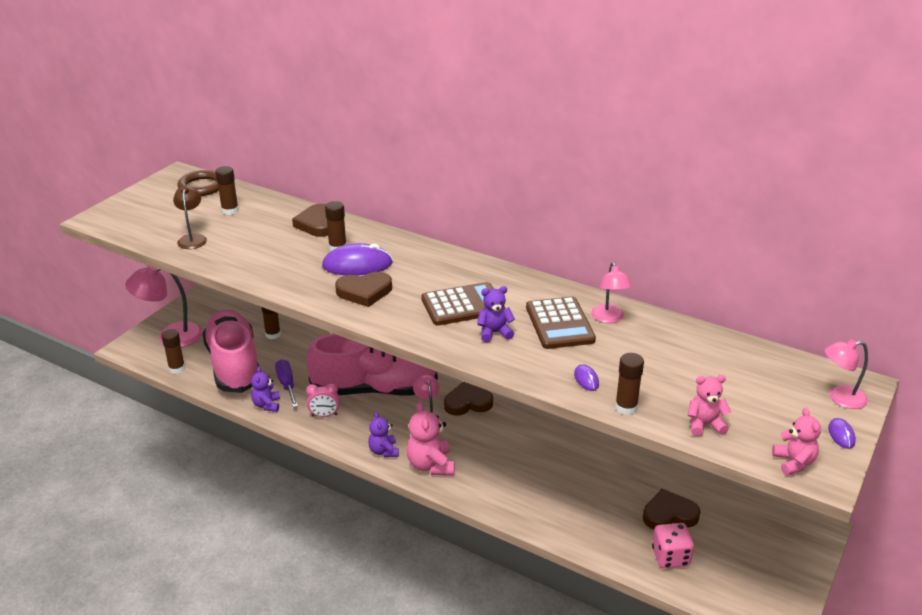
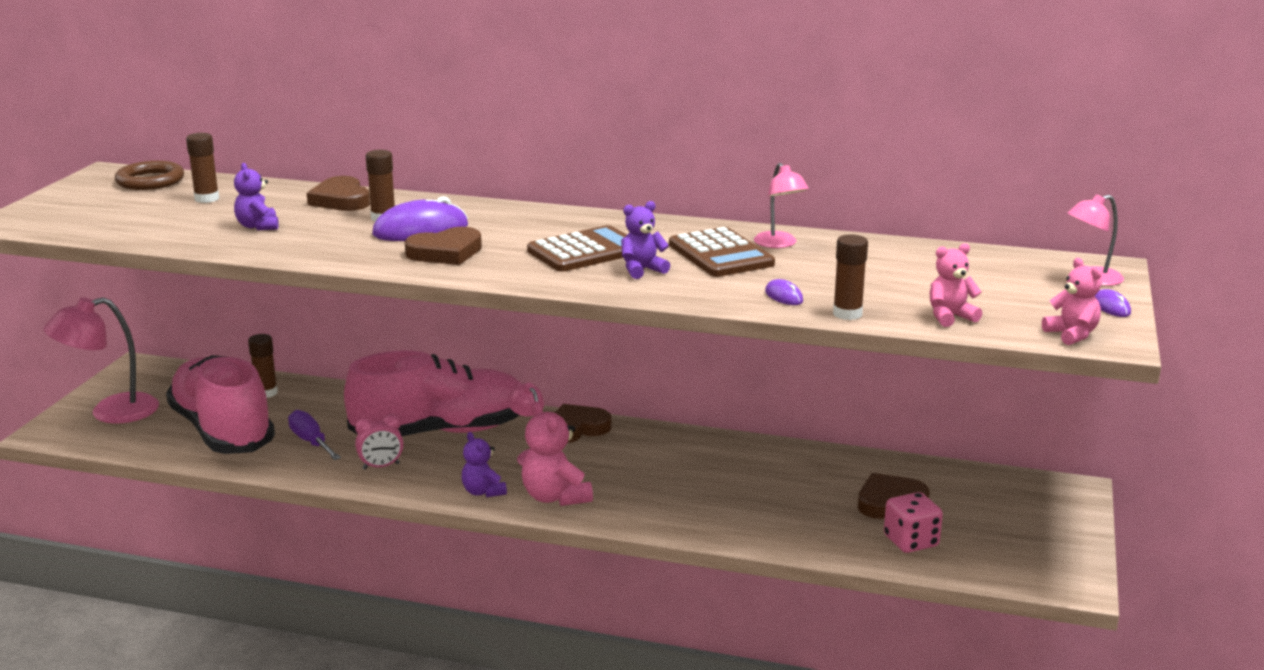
camera: 15 degrees left, 10 degrees down
(177, 368) = (136, 445): brown glue stick -> none
(192, 238) = (167, 228): brown lamp -> none
(267, 405) = (291, 467): purple teddy bear -> purple teddy bear (258, 226)

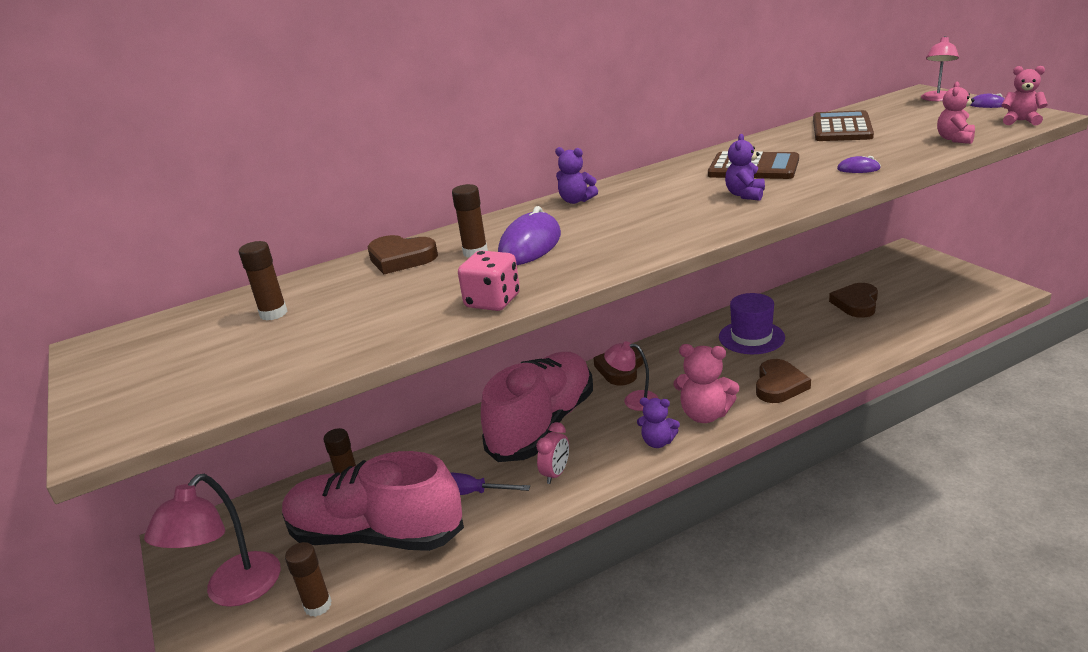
camera: 40 degrees left, 5 degrees up
(150, 181) = (167, 329): brown ring -> none
(258, 226) = (390, 307): purple teddy bear -> purple teddy bear (576, 200)
(445, 252) = (595, 247): brown heart -> brown heart (779, 385)
(585, 251) = (678, 202): brown calculator -> brown calculator (842, 128)
(728, 469) = (751, 337): none -> purple hat
(779, 244) = (761, 149): pink lamp -> none
(847, 314) = (914, 160): brown glue stick -> brown glue stick (318, 606)
(911, 541) = (911, 316): pink dice -> pink dice (492, 301)

